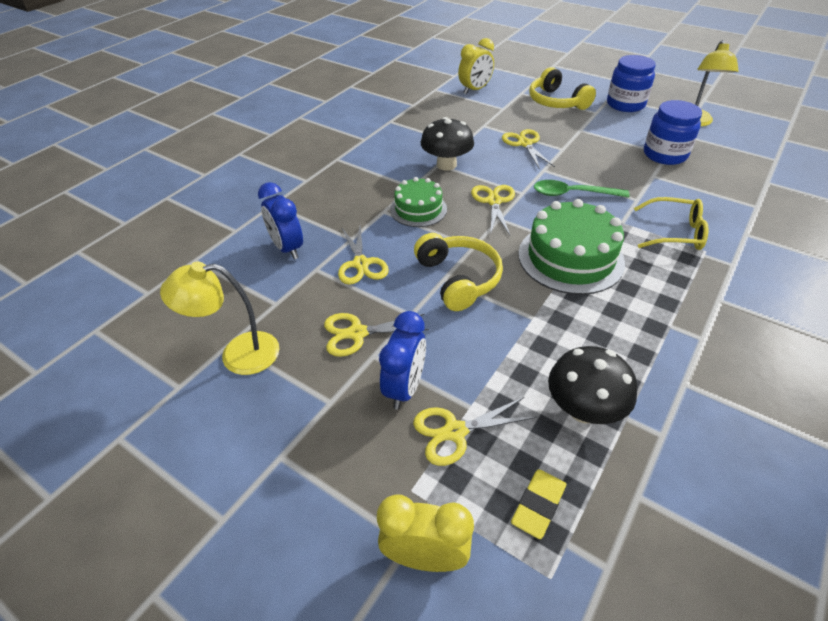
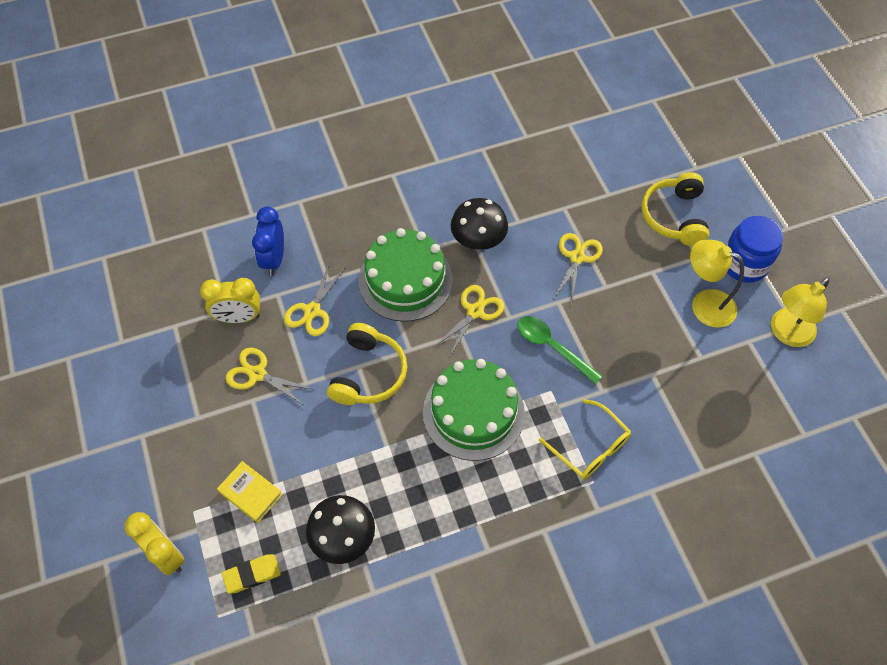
camera: 35 degrees right, 15 degrees up
(238, 354) = (172, 339): yellow lamp -> yellow lamp (704, 304)
(404, 388) = (249, 440): blue clock -> none
(418, 209) = (405, 280): green cake -> green cake, size x1.64
(455, 432) = (250, 493): yellow scissors -> yellow book
(475, 90) = (609, 148): yellow clock -> yellow clock (238, 317)
(665, 154) = (697, 356): blue jar -> none

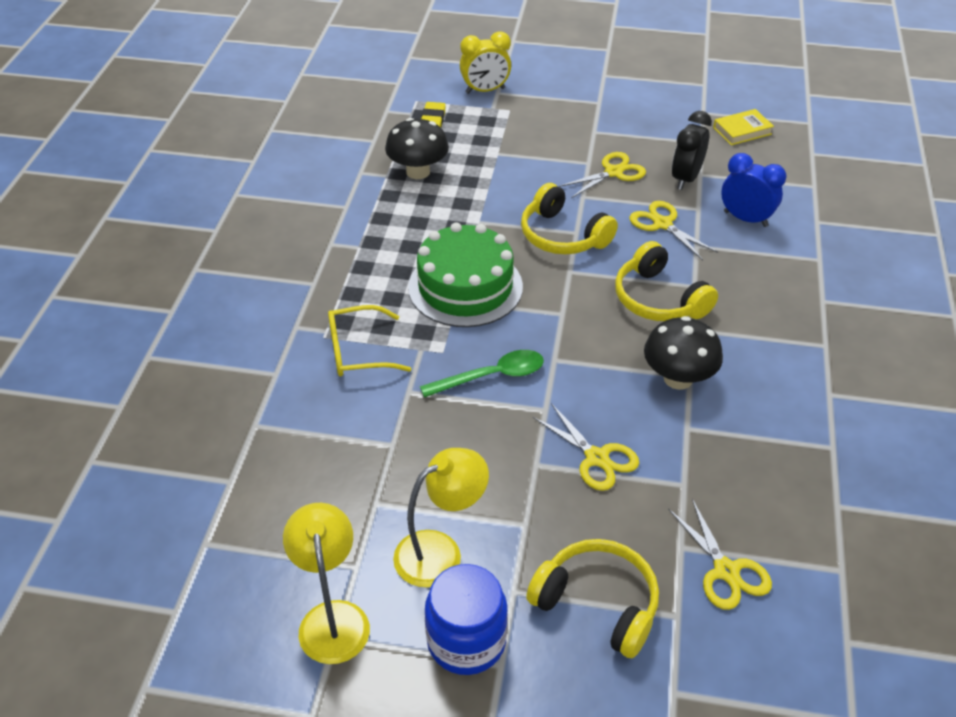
camera: 120 degrees right, 15 degrees down
(238, 317) = (685, 179): yellow clock -> black clock
(250, 493) = (500, 139): yellow book -> yellow book (742, 131)
(405, 280) = (658, 299): green cake -> yellow headphones
(475, 311) = (581, 335): yellow scissors -> yellow scissors (726, 571)

